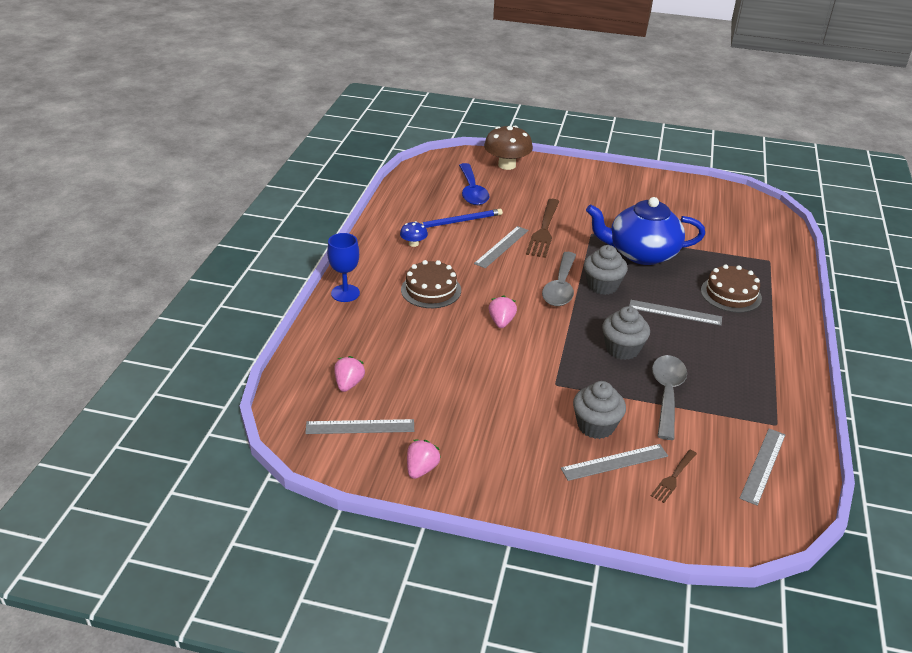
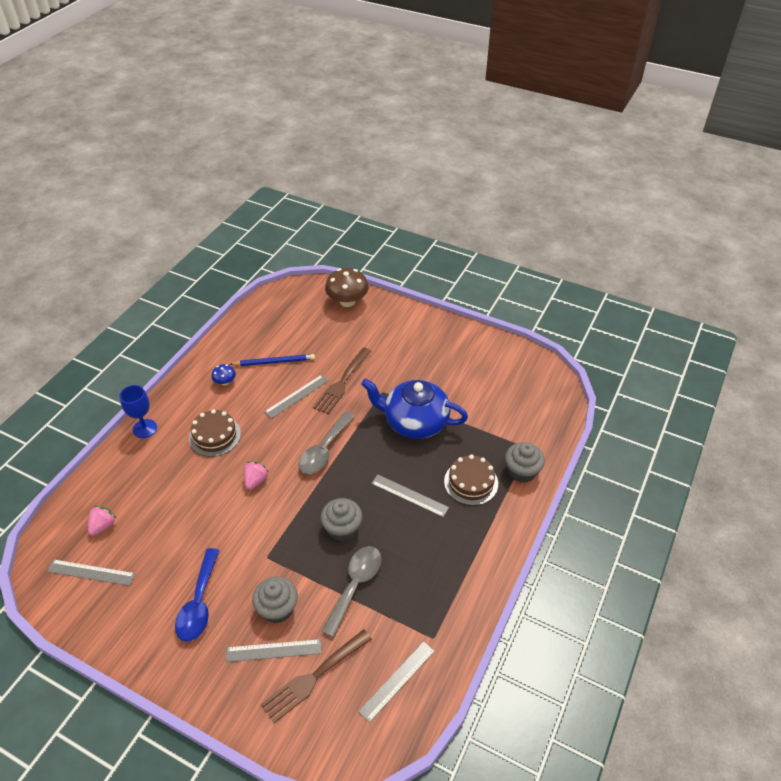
camera: 15 degrees right, 10 degrees up
(421, 469) = (117, 625): pink strawberry -> none
(472, 191) = (302, 328): blue spoon -> blue spoon (199, 603)
(602, 285) = (361, 454): grey cupcake -> grey cupcake (522, 471)
(673, 478) = (314, 677): brown fork -> brown fork, size x1.82

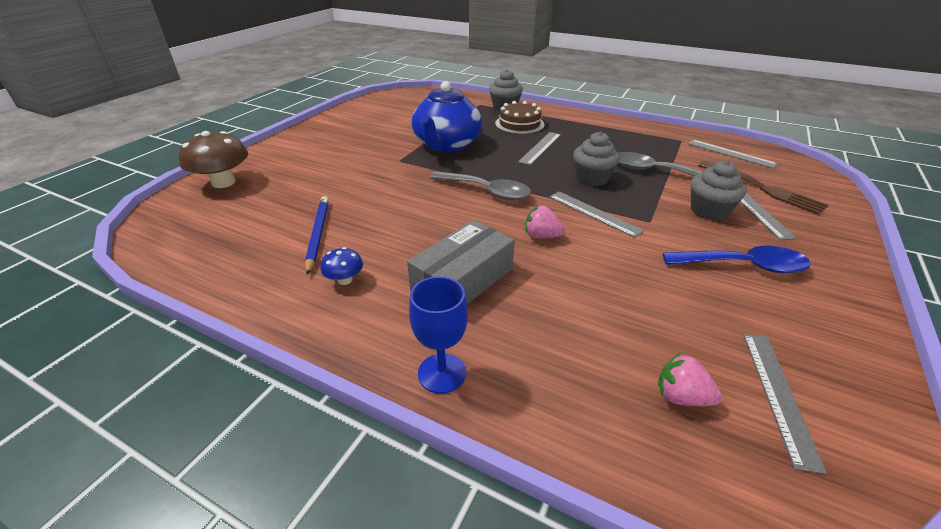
camera: 90 degrees left, 10 degrees down
(215, 436) = (462, 279): brown cake -> grey box
(297, 396) = (393, 213): grey ruler -> grey ruler (594, 213)
(342, 383) = (378, 183): brown fork -> none

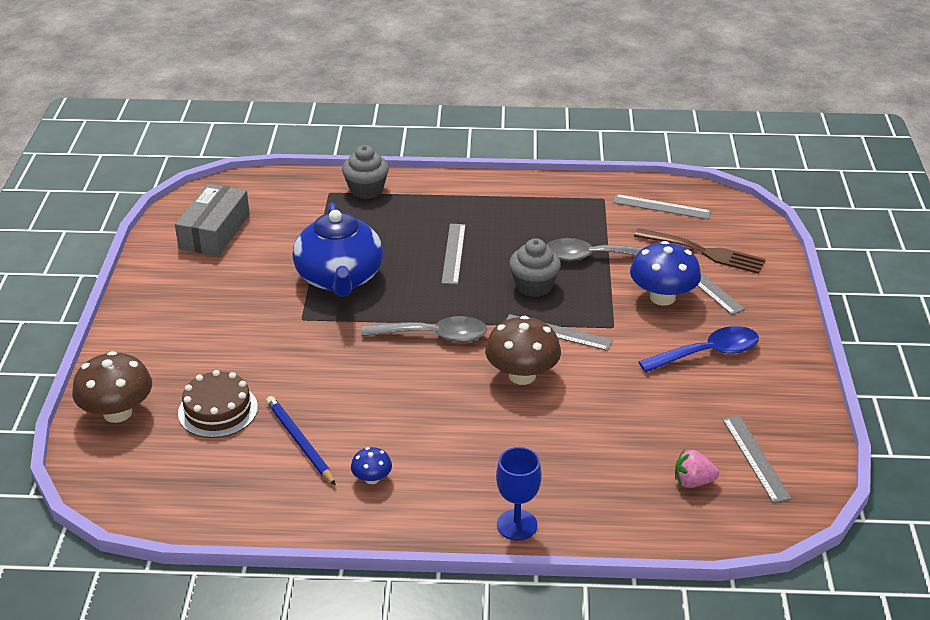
camera: 25 degrees left, 0 degrees up
(462, 279) = (479, 443): grey box -> grey box (214, 232)
(519, 124) = (405, 218): brown cake -> brown cake (218, 410)
(541, 236) = (522, 375): pink strawberry -> brown mushroom
(709, 211) = (662, 297): grey cupcake -> blue mushroom

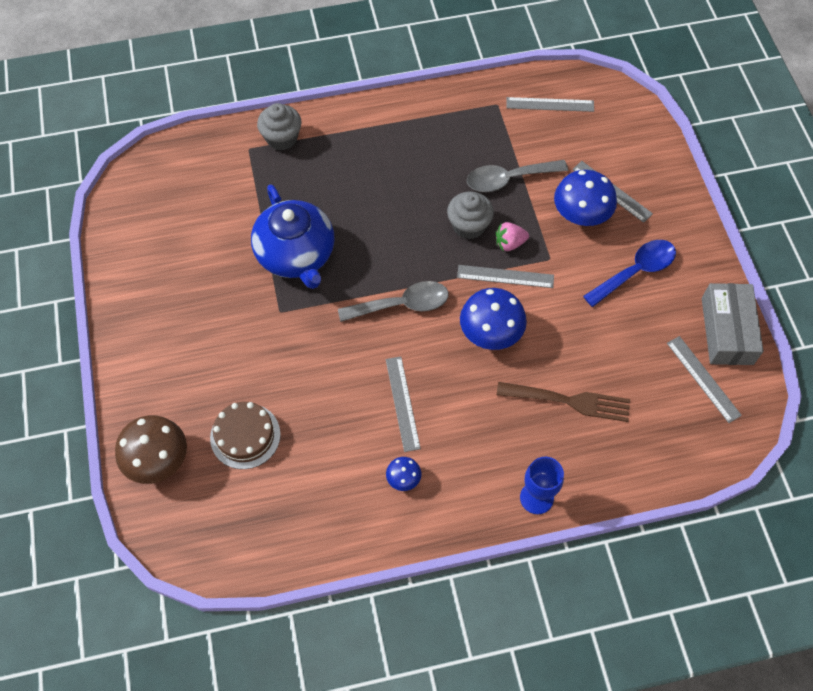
camera: 15 degrees left, 25 degrees up
(214, 232) = (160, 222): grey box -> grey box (726, 331)
(299, 442) = (328, 454): blue pencil -> none
(453, 253) = (387, 201): grey ruler -> grey ruler (402, 403)
(522, 375) = (490, 333): brown mushroom -> blue mushroom
(693, 482) = (661, 416): pink strawberry -> pink strawberry (510, 243)
(704, 252) = (601, 152): brown fork -> brown fork (569, 401)

